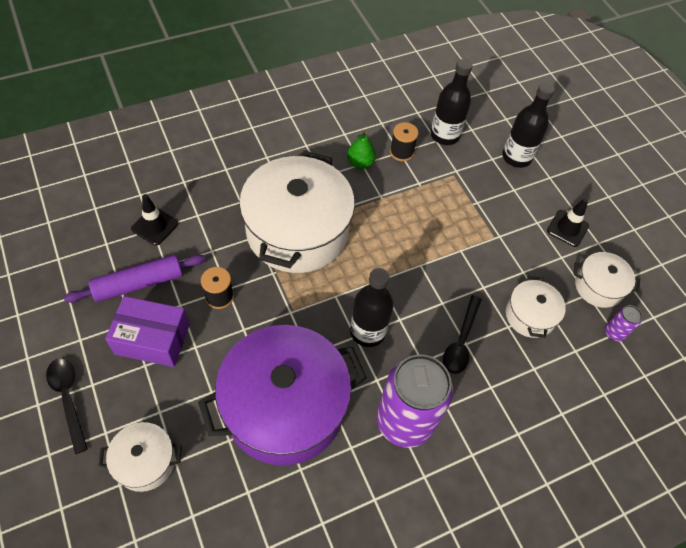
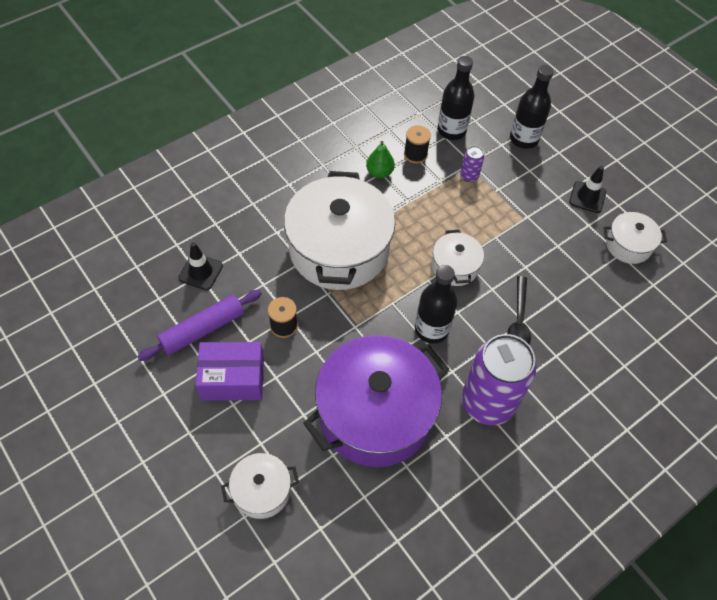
camera: 10 degrees left, 0 degrees up
(68, 399) = (170, 450): black spoon -> none
(530, 315) = (574, 284): white pot -> white pot (455, 266)
(614, 332) = (652, 284): purple can -> purple can (469, 176)

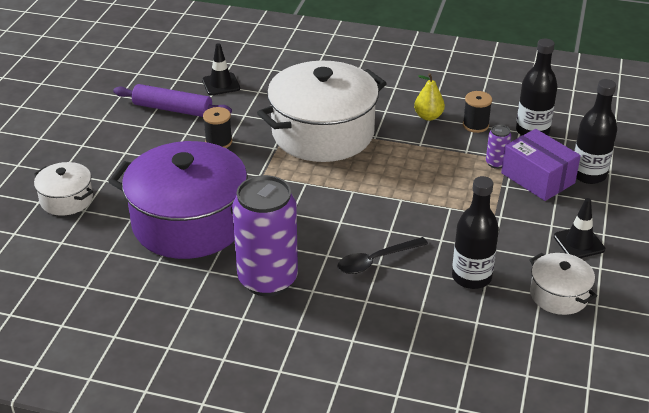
camera: 55 degrees right, 20 degrees down
(233, 379) = (146, 142): purple box -> purple box (537, 178)
(379, 172) = (428, 116): green pear -> yellow pear
(431, 329) = (305, 215): black bottle -> black bottle (471, 277)
(455, 266) = (386, 199): white pot -> none

